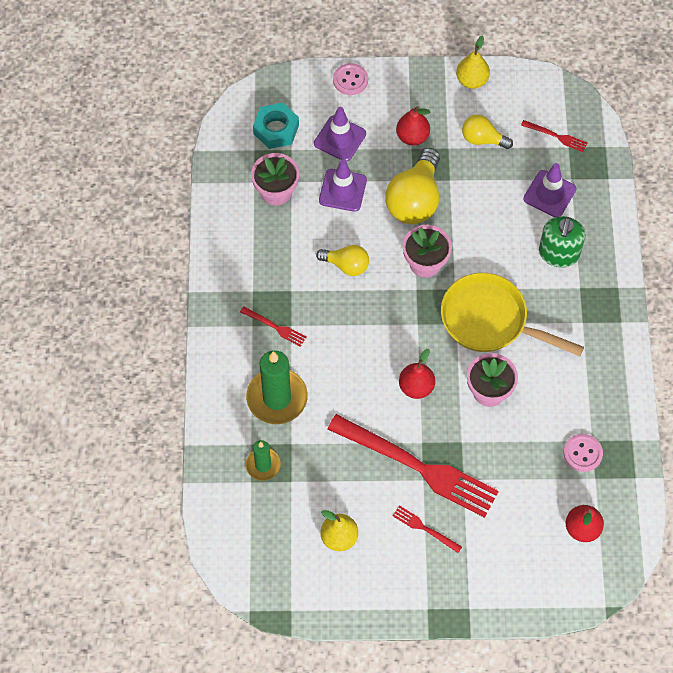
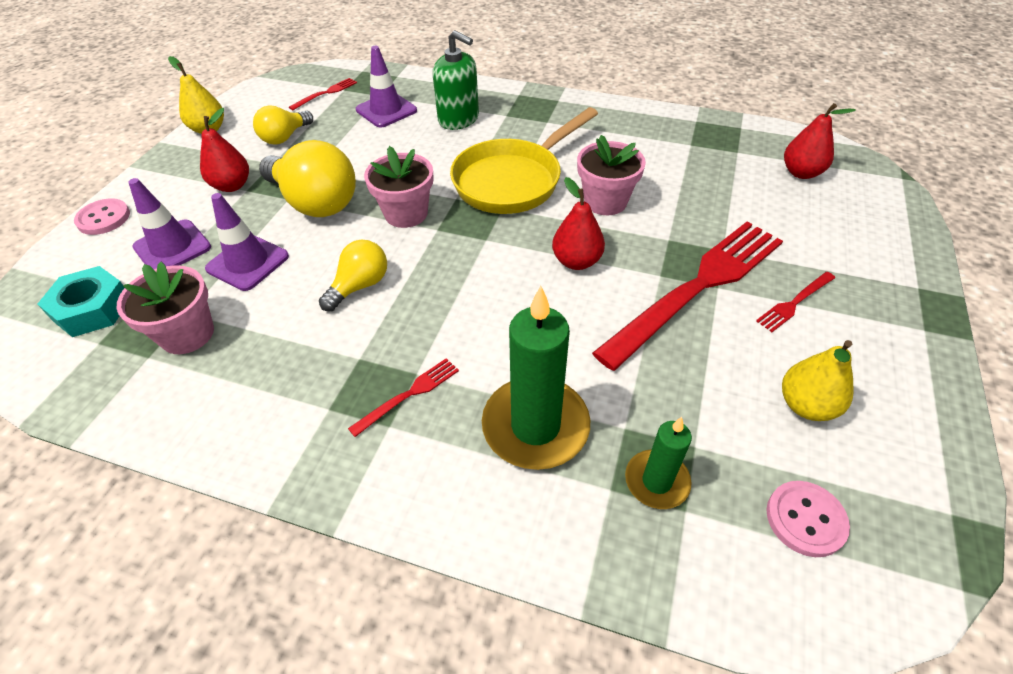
camera: 70 degrees left, 15 degrees down
(582, 453) = (705, 153): pink button -> pink button (805, 519)

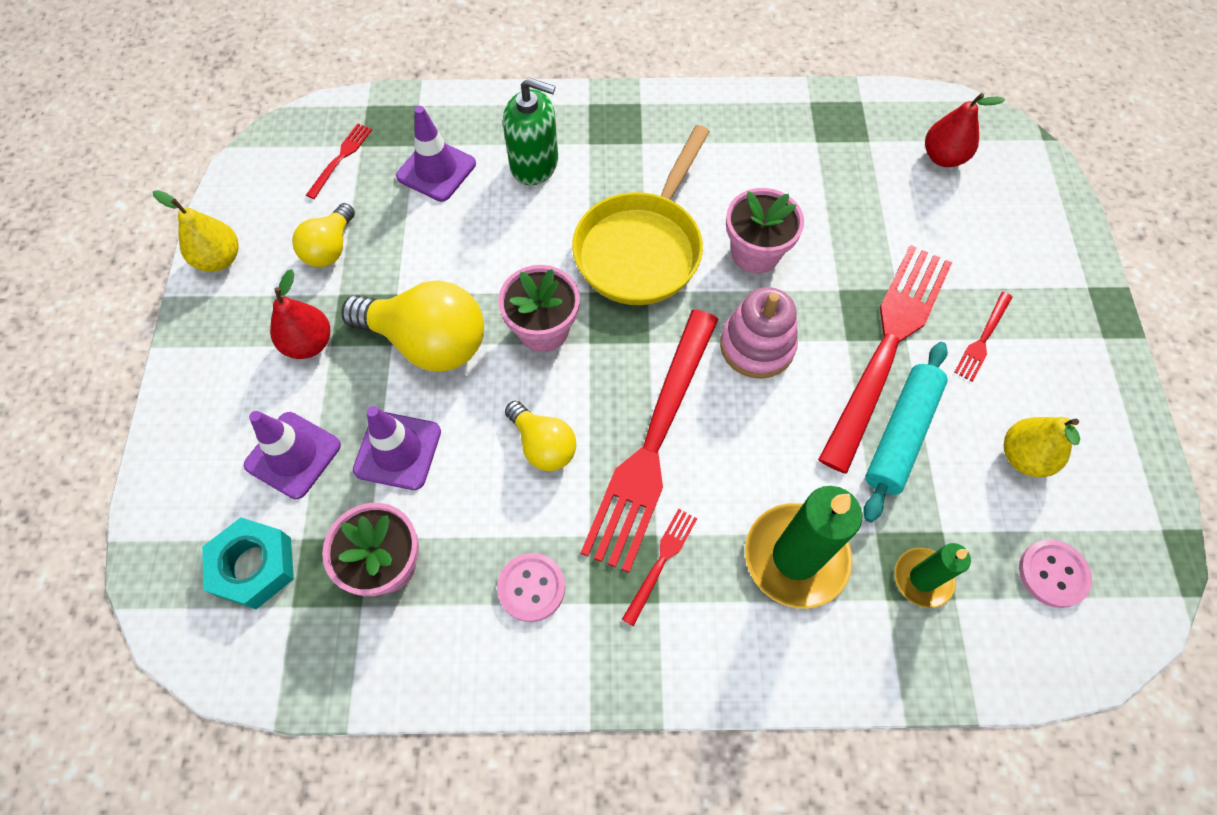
camera: 20 degrees left, 15 degrees up
(103, 218) = (176, 437): pink button -> pink button (531, 587)
(360, 286) = (543, 445): yellow light bulb -> yellow light bulb turned 120 degrees clockwise
(451, 306) = (653, 442): none -> red fork
(576, 261) = (757, 346): red pear -> pink stacking toy
(683, 356) = (900, 434): none -> turquoise rolling pin

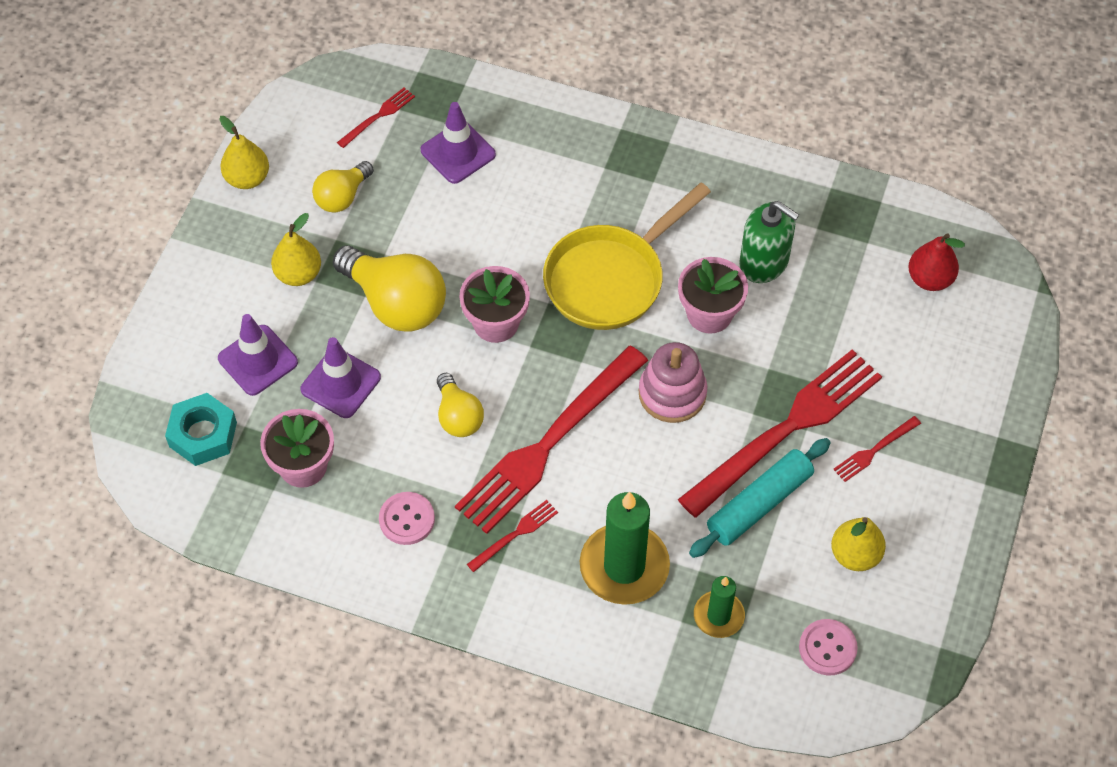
camera: 20 degrees right, 5 degrees down
(309, 343) = (298, 274): red pear -> yellow pear
(534, 164) = (547, 172): green soap dispenser -> green soap dispenser (764, 262)

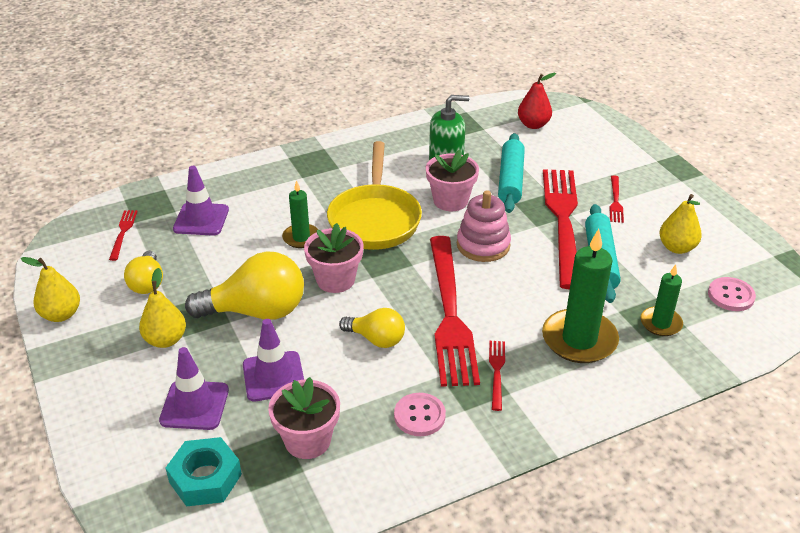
camera: 45 degrees left, 20 degrees down
(520, 247) = (301, 238): none -> green candle
(803, 335) = (510, 180): none -> turquoise rolling pin

